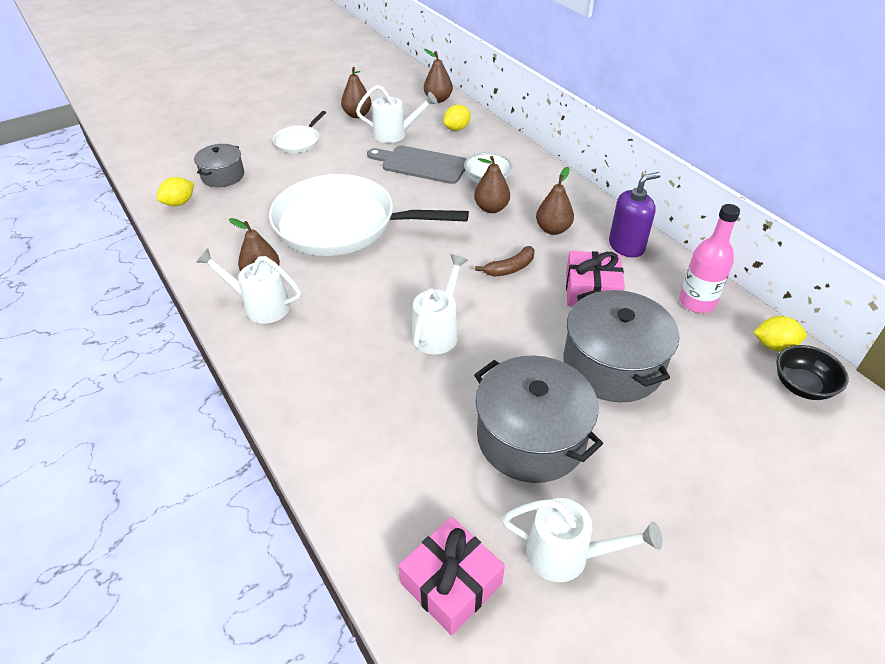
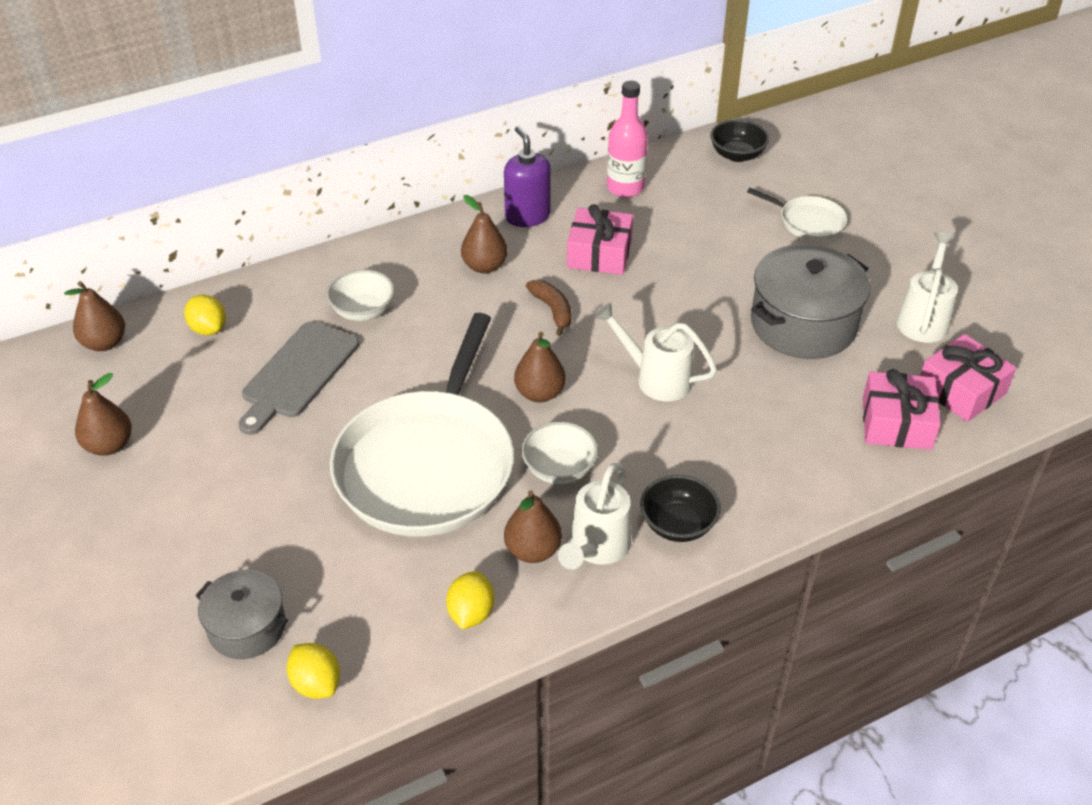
camera: 85 degrees left, 0 degrees up
(278, 348) = (678, 524): none -> black bowl
(299, 141) = (169, 524): white pan -> white pan (808, 222)
(336, 283) = (559, 469): none -> white bowl
(395, 134) = (196, 399): white watering can -> none
(395, 511) = (896, 423): none -> pink gift
(491, 208) = (427, 313): brown pear -> brown pear (539, 393)
(612, 365) = (710, 258): grey pot -> none
(774, 345) = (687, 157): yellow lemon -> yellow lemon (471, 613)

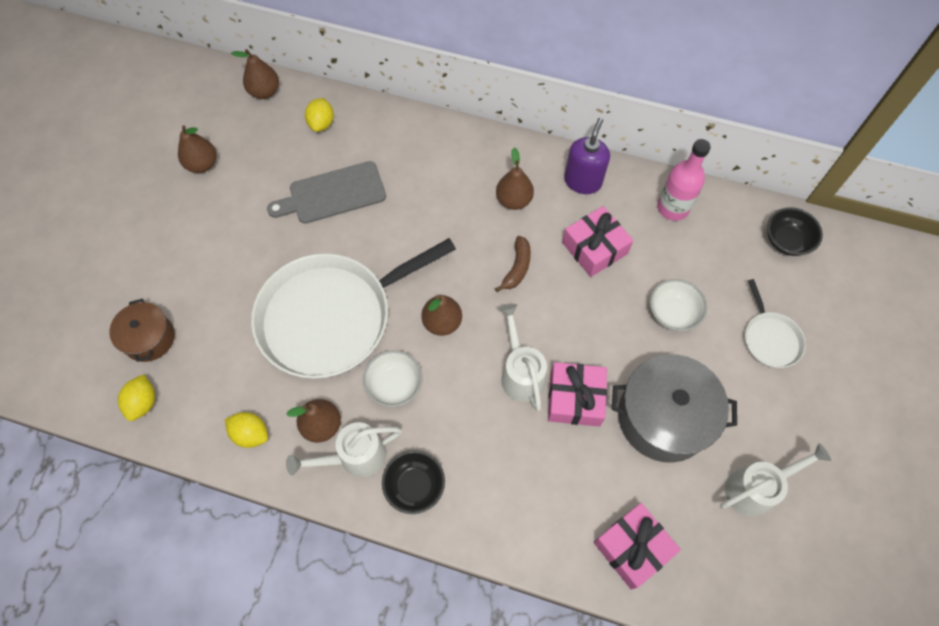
camera: 45 degrees right, 20 degrees up
(247, 627) = (149, 338): grey pot -> brown pot
(363, 311) = (411, 177): white bowl -> white bowl (673, 313)
(471, 613) = (251, 434): yellow lemon -> yellow lemon turned 60 degrees clockwise
(961, 390) = (710, 567): pink gift -> pink gift (575, 399)

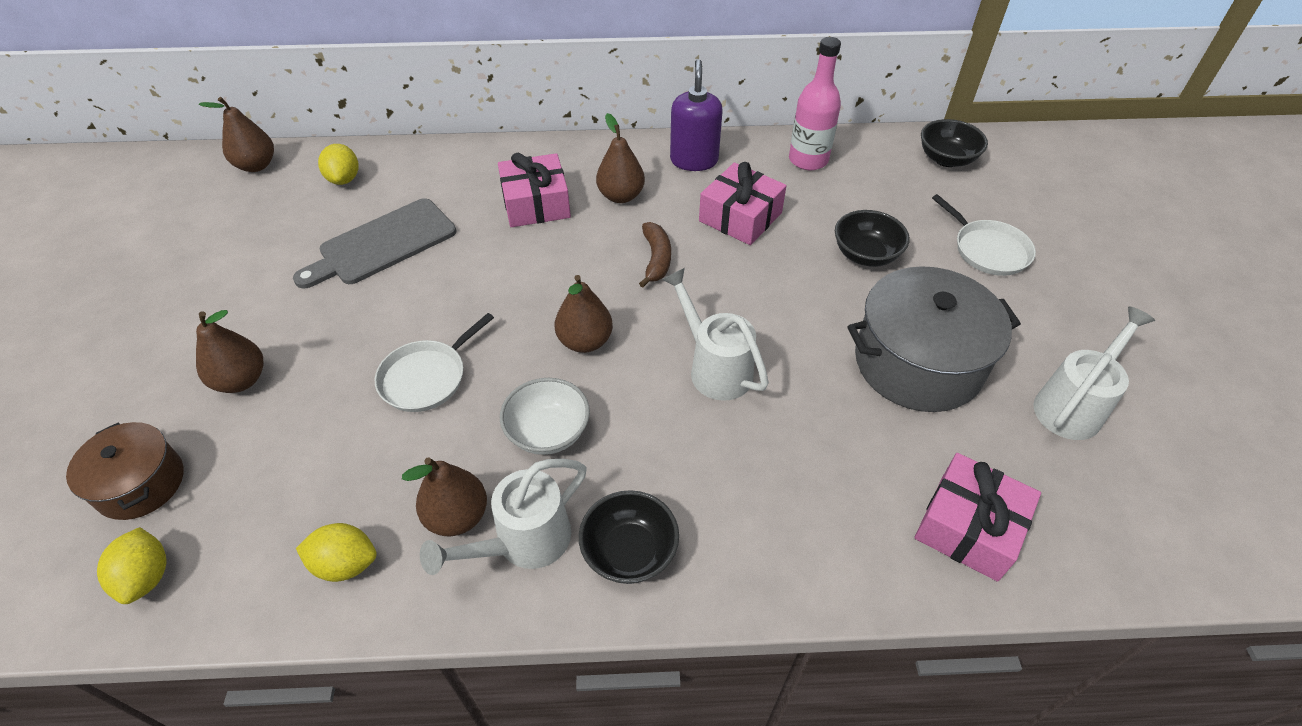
camera: 20 degrees left, 15 degrees down
(202, 164) = (184, 256): brown pear -> brown pear (241, 380)
(332, 317) = (426, 377): white pan -> white pan, size x0.44
(575, 399) = (798, 375): pink gift -> pink gift (536, 203)
(673, 313) = (865, 255): white bowl -> black bowl

